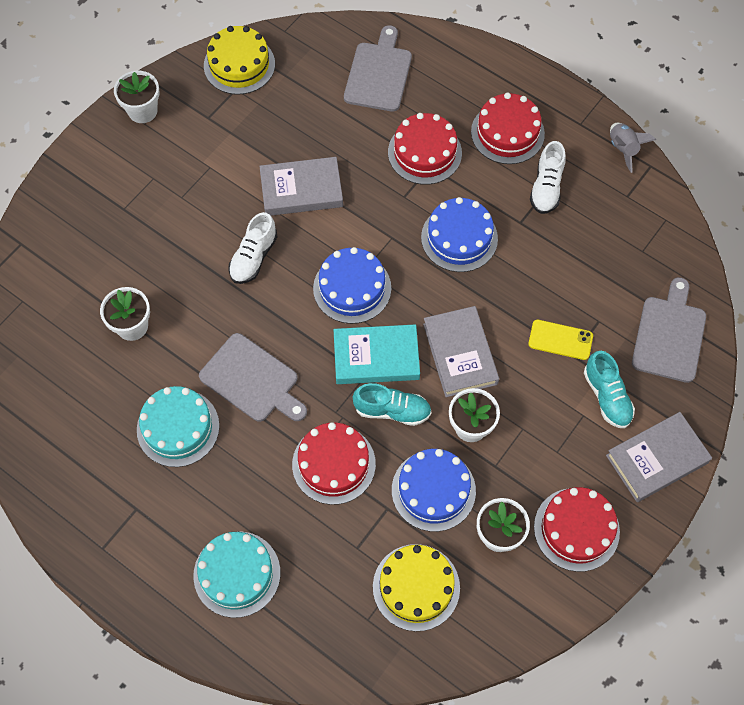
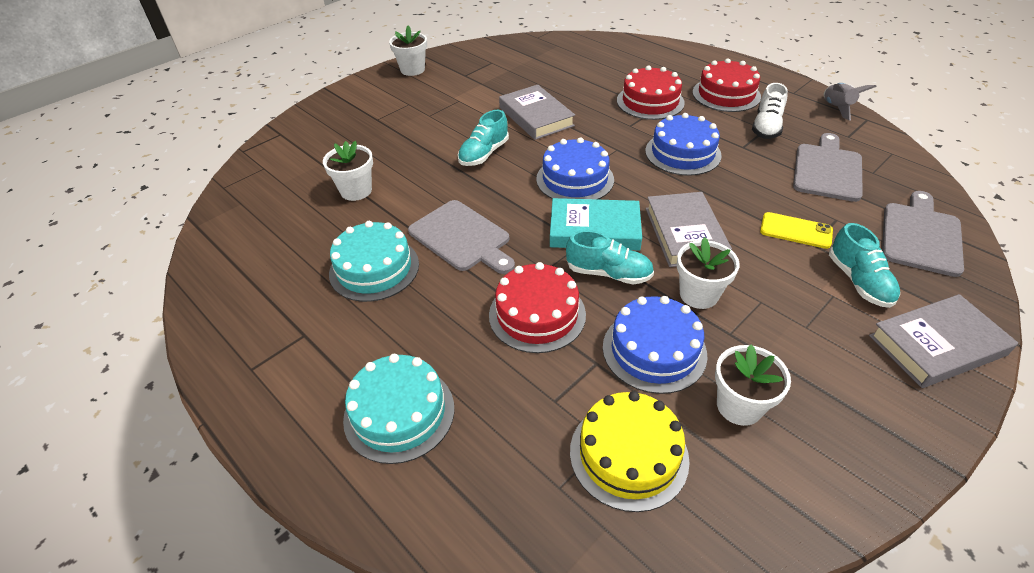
camera: 10 degrees right, 20 degrees down
(239, 65) = (497, 51): yellow cake -> none
(253, 257) = (484, 154): white shoe -> turquoise shoe
(301, 190) = (536, 117): grey book -> grey book turned 60 degrees clockwise
(379, 73) = (612, 60): grey cutting board -> grey cutting board (827, 170)
(576, 529) = (844, 410): red cake -> none

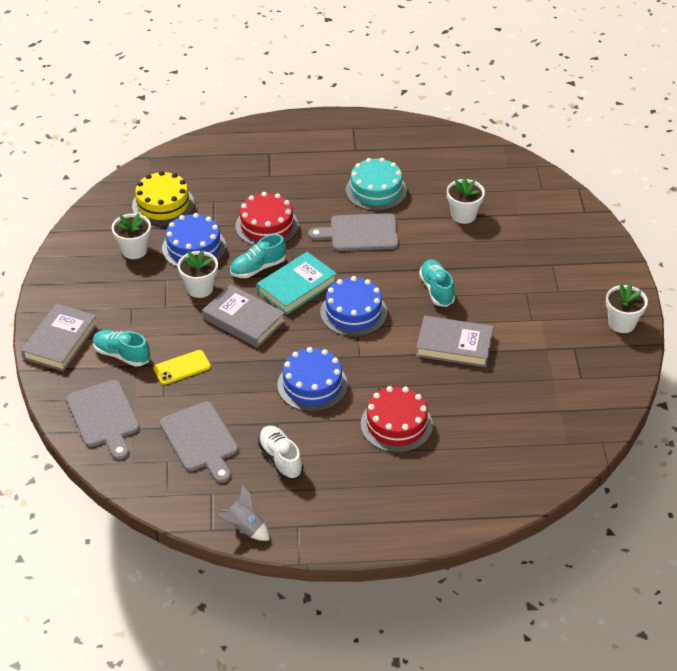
camera: 130 degrees right, 0 degrees up
(399, 413) = (269, 157): turquoise cake -> none
(726, 94) = (349, 480): red cake -> none

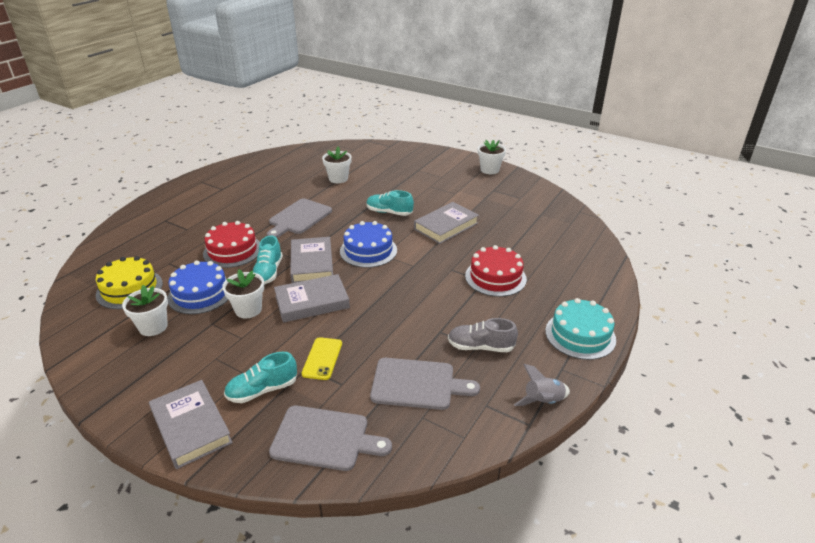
camera: 55 degrees left, 10 degrees down
(280, 459) = (480, 347): white shoe -> grey shoe
(297, 287) = (312, 263): turquoise book -> grey book
(312, 385) = (418, 298): blue cake -> none
(376, 190) = (270, 197): turquoise cake -> turquoise cake (580, 335)

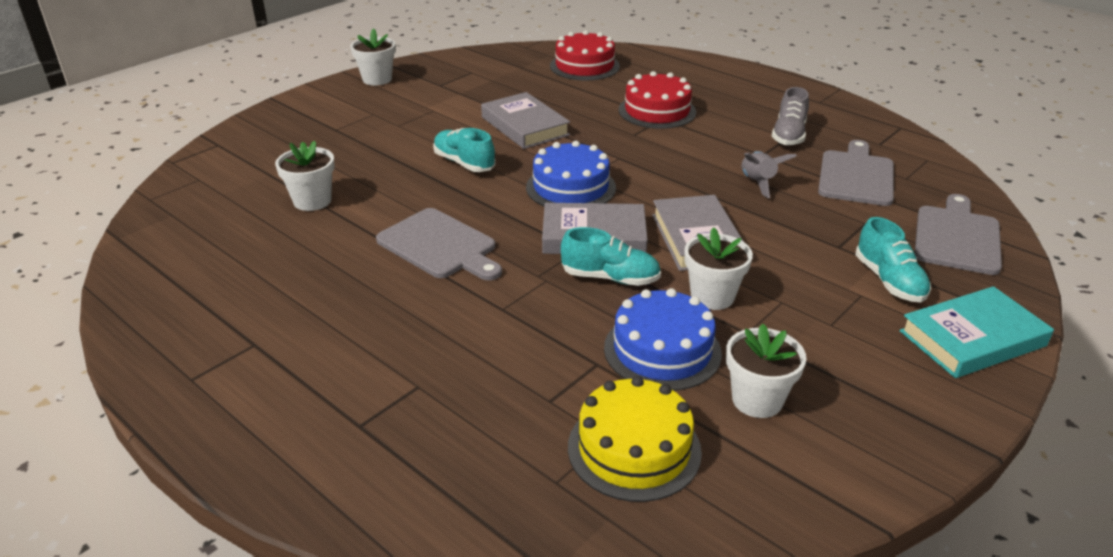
camera: 80 degrees left, 0 degrees up
(191, 427) = (972, 338): grey book -> turquoise book
(232, 251) = (528, 319): red cake -> red cake (584, 66)
(322, 358) = (820, 234): yellow phone -> none
(389, 212) = (464, 163): turquoise shoe -> turquoise shoe turned 105 degrees clockwise
(543, 401) = (868, 117): grey rocket -> grey rocket (758, 183)
(580, 335) = (766, 85): turquoise cake -> none

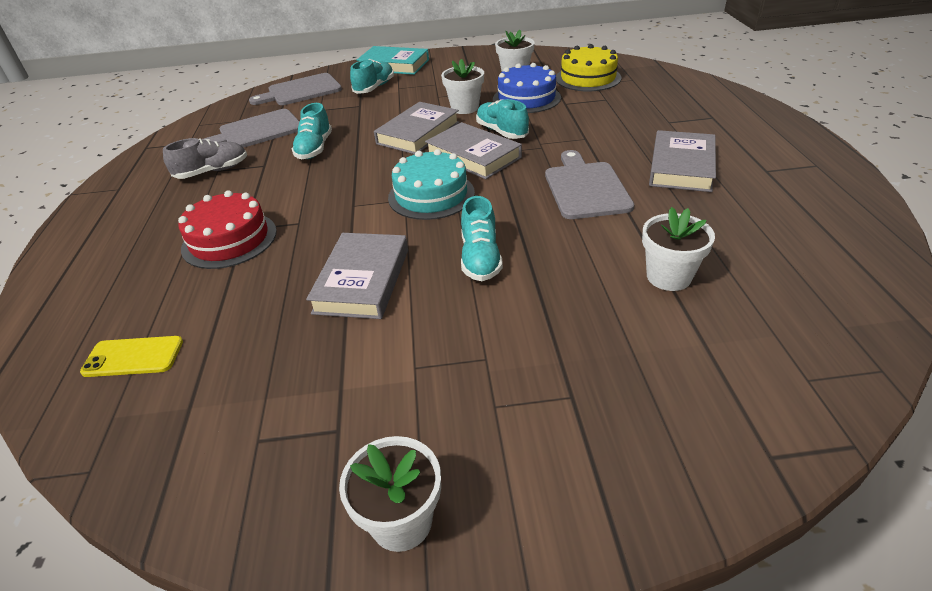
camera: 135 degrees left, 5 degrees up
(357, 311) = (681, 166): none -> grey book
(571, 187) = (431, 195): blue cake -> turquoise cake
(584, 66) = (133, 357): red cake -> yellow phone
(758, 183) = (314, 148): grey rocket -> turquoise shoe

